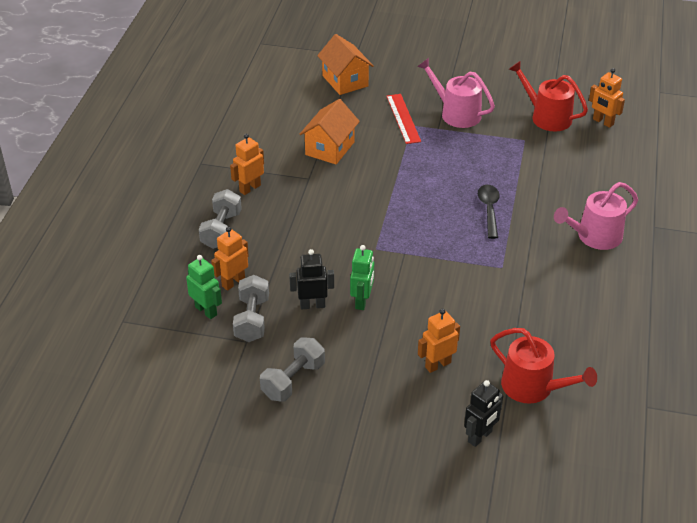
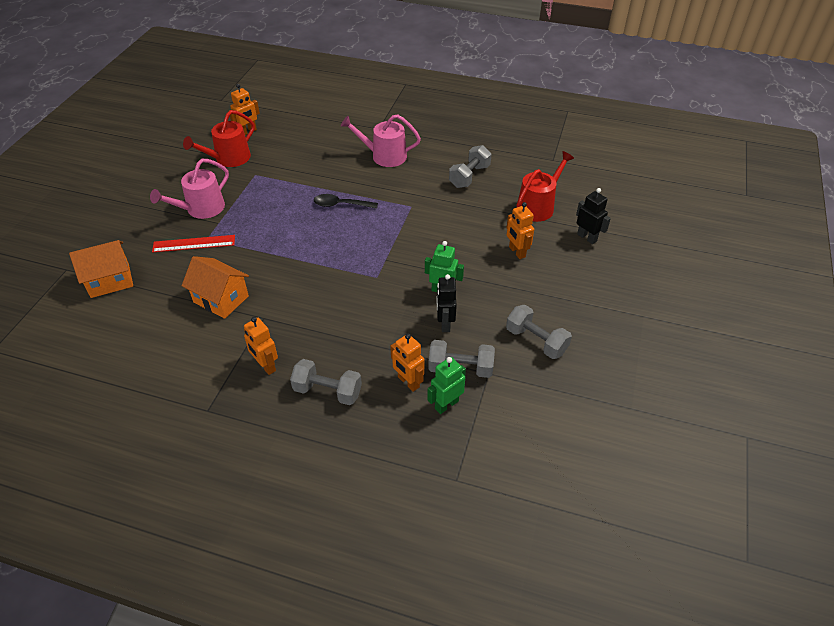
camera: 85 degrees left, 5 degrees up
(577, 317) = (469, 176): none -> grey dumbbell
(595, 236) = (384, 156): pink watering can -> pink watering can turned 120 degrees clockwise

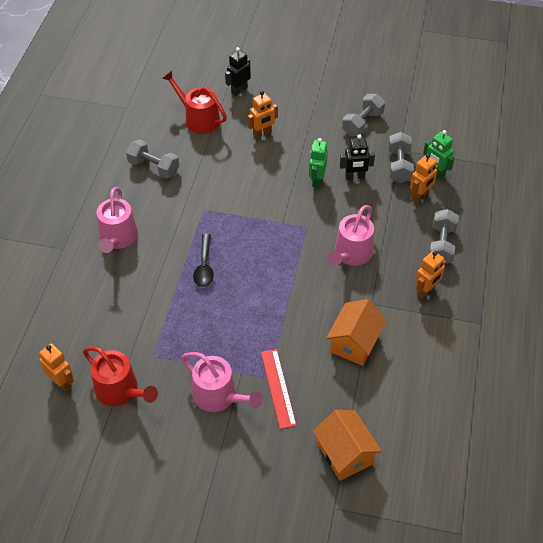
camera: 95 degrees left, 5 degrees up
(332, 308) = (351, 254): none -> pink watering can

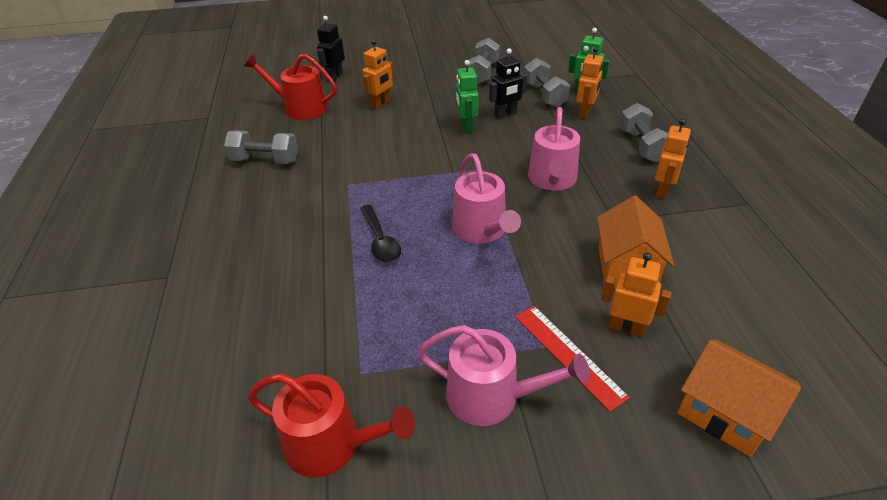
camera: 20 degrees left, 10 degrees down
(62, 382) = (223, 467): orange robot -> orange robot (626, 327)
(118, 238) = (246, 242): pink watering can -> pink watering can (482, 230)

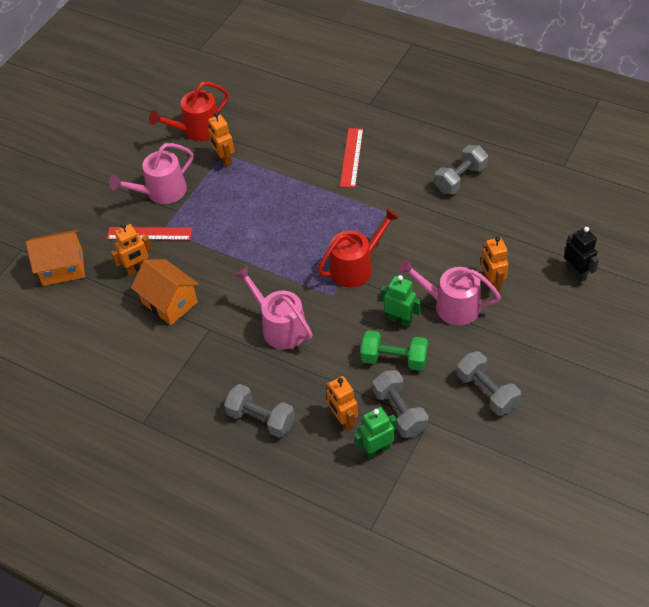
camera: 130 degrees right, 10 degrees up
(282, 244) = (351, 157): none -> red ruler
(300, 108) = (530, 227): red watering can -> red watering can (356, 267)
(380, 241) = (310, 202): black spoon -> none
(482, 230) = (270, 254): pink watering can -> pink watering can (451, 305)
(505, 114) = (394, 359): black robot -> green dumbbell
(544, 95) = (400, 412): grey dumbbell -> grey dumbbell turned 45 degrees clockwise
(662, 190) = (204, 383): orange robot -> orange robot (224, 159)

